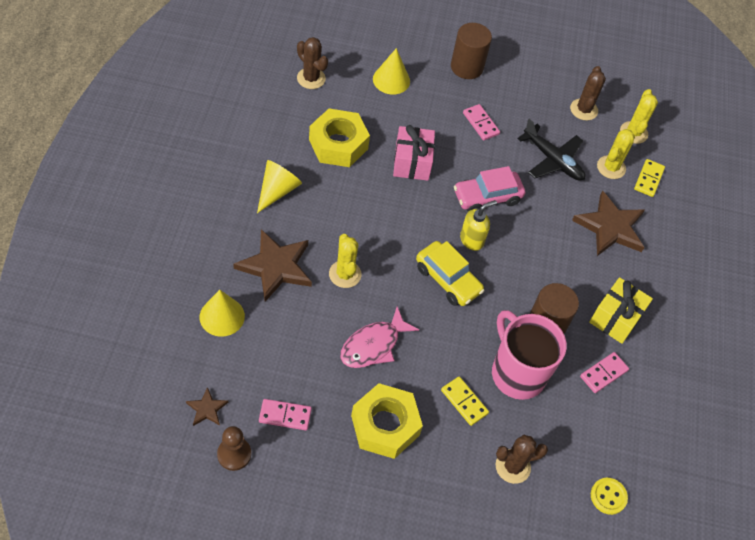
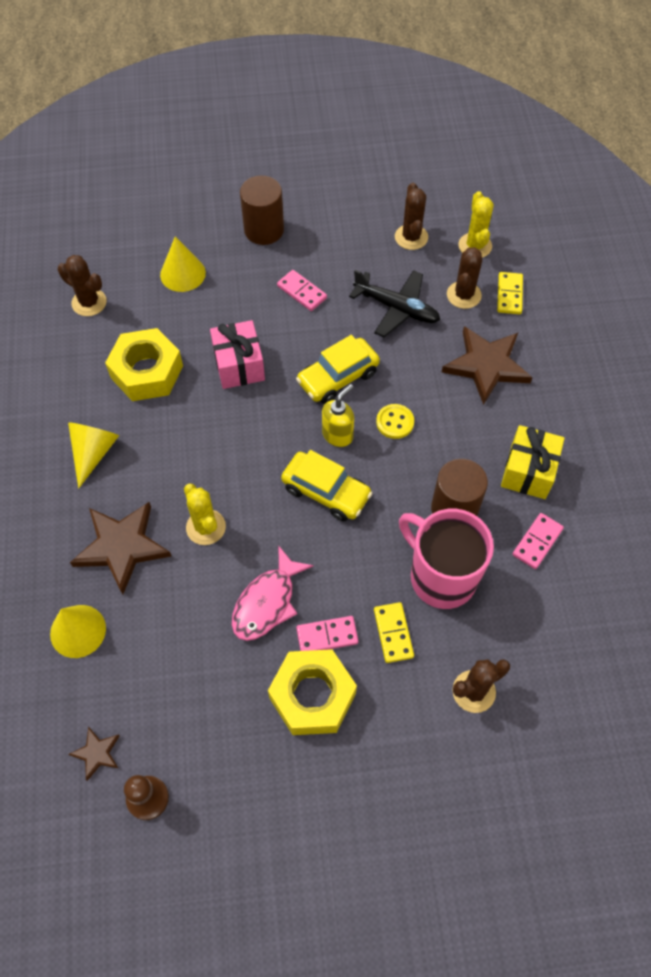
camera: 10 degrees left, 5 degrees up
(285, 415) = (192, 727): pink domino -> pink domino (327, 635)
(464, 402) = (393, 633): yellow domino -> yellow domino turned 45 degrees clockwise
(487, 197) = (338, 377): pink car -> yellow car
(608, 496) = (591, 687): yellow button -> yellow button (395, 422)
(611, 167) = (464, 295): yellow cactus -> brown cactus

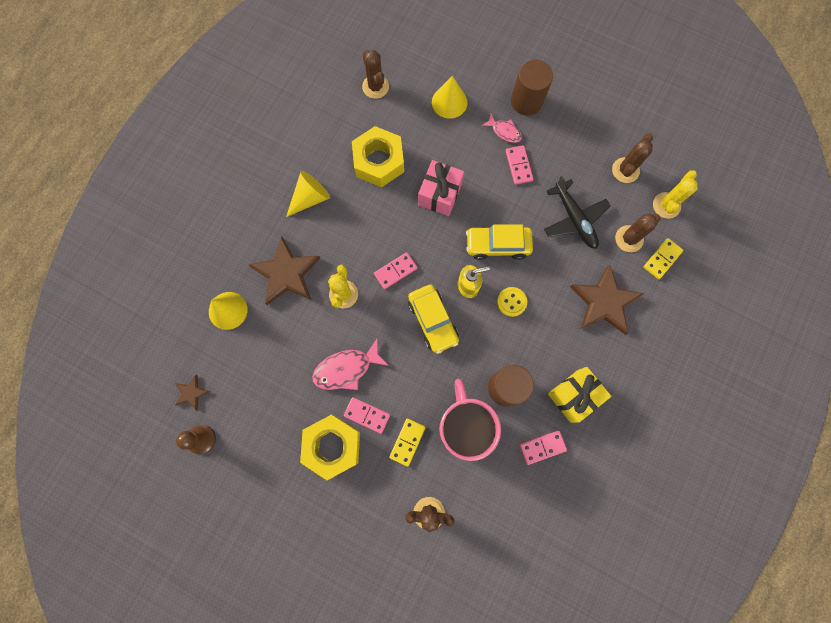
camera: 35 degrees right, 15 degrees up
(247, 468) = (395, 271): none -> pink domino
(262, 269) = (504, 131): none -> pink fish

